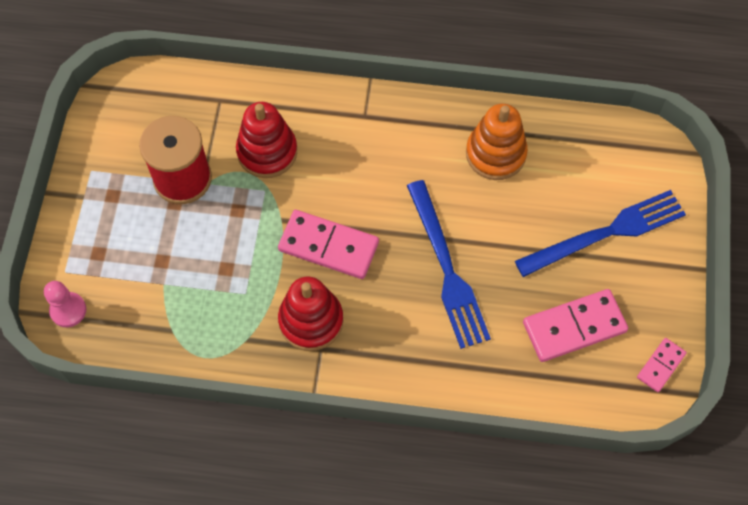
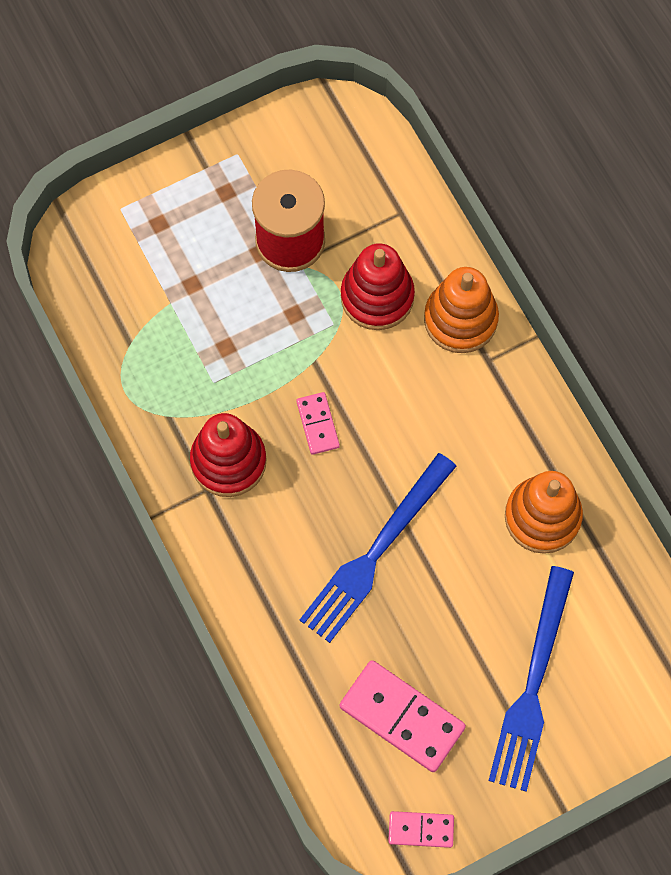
camera: 55 degrees right, 5 degrees up
(68, 310) = (85, 240): pink pawn -> none
(323, 113) = (460, 319): none -> orange stacking toy
(328, 246) = (317, 424): pink domino -> pink domino, size x0.54
(606, 233) = (532, 685): blue fork -> blue fork turned 75 degrees clockwise

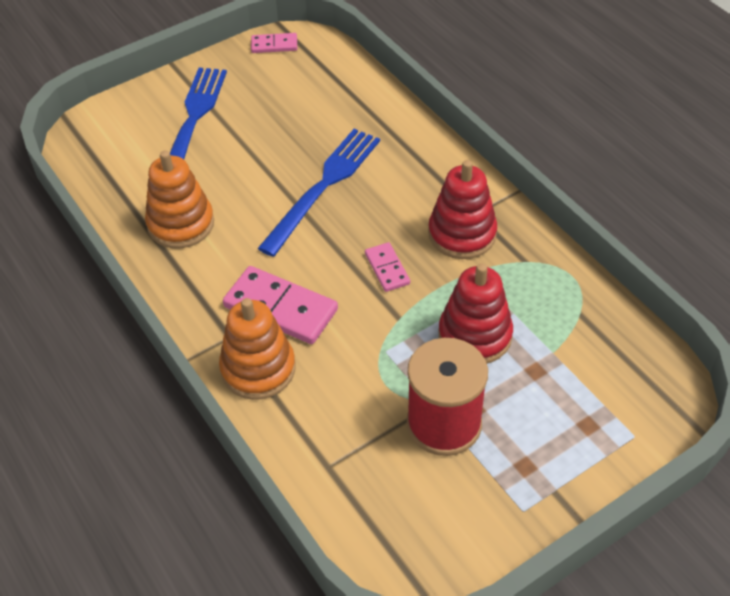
camera: 175 degrees right, 20 degrees down
(377, 297) = (344, 380): red stacking toy -> red stacking toy (475, 335)
(402, 717) = (292, 97): pink domino -> pink domino (280, 308)

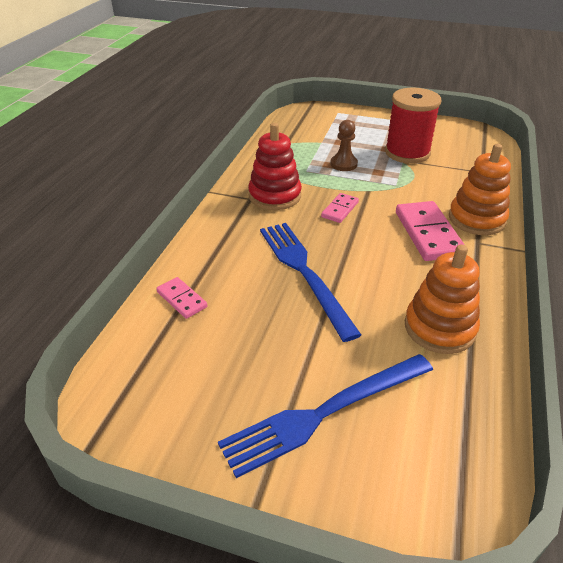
camera: 130 degrees left, 10 degrees down
(274, 45) = (132, 431): pink domino -> pink domino (182, 299)
(323, 187) = (304, 272): blue fork -> blue fork turned 75 degrees clockwise
(475, 335) = (343, 164): red stacking toy -> brown pawn

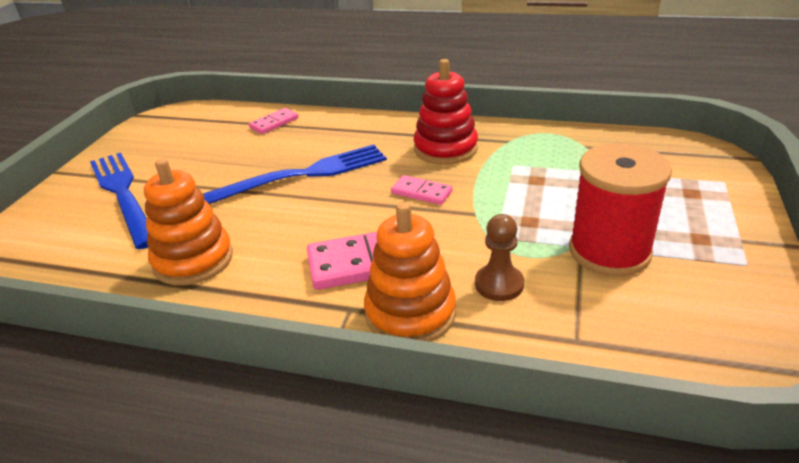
camera: 90 degrees right, 5 degrees down
(343, 164) = (542, 192): brown pawn -> brown pawn (499, 284)

